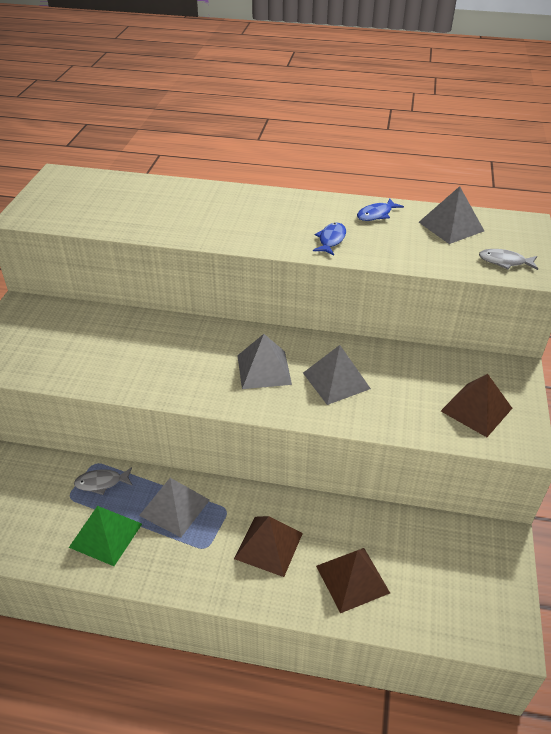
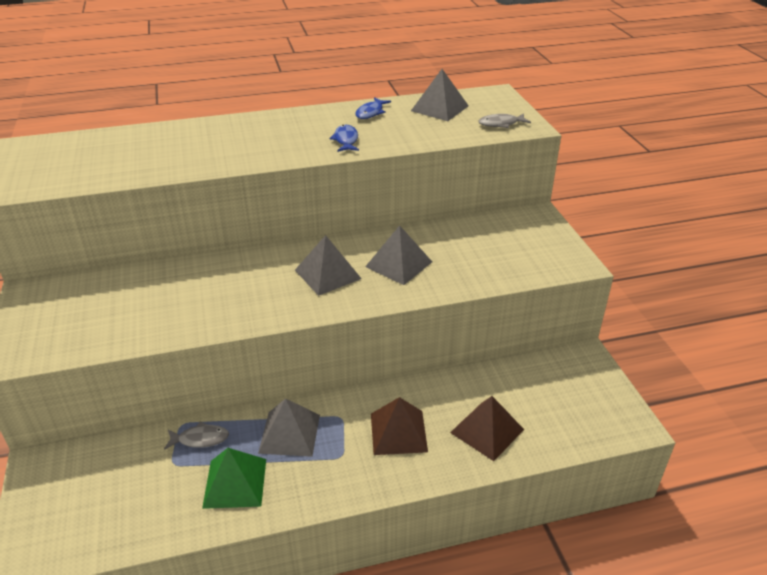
camera: 25 degrees left, 5 degrees down
(101, 483) = (200, 439): grey fish -> grey fish turned 150 degrees counterclockwise
(476, 409) = (527, 252): brown pyramid -> none

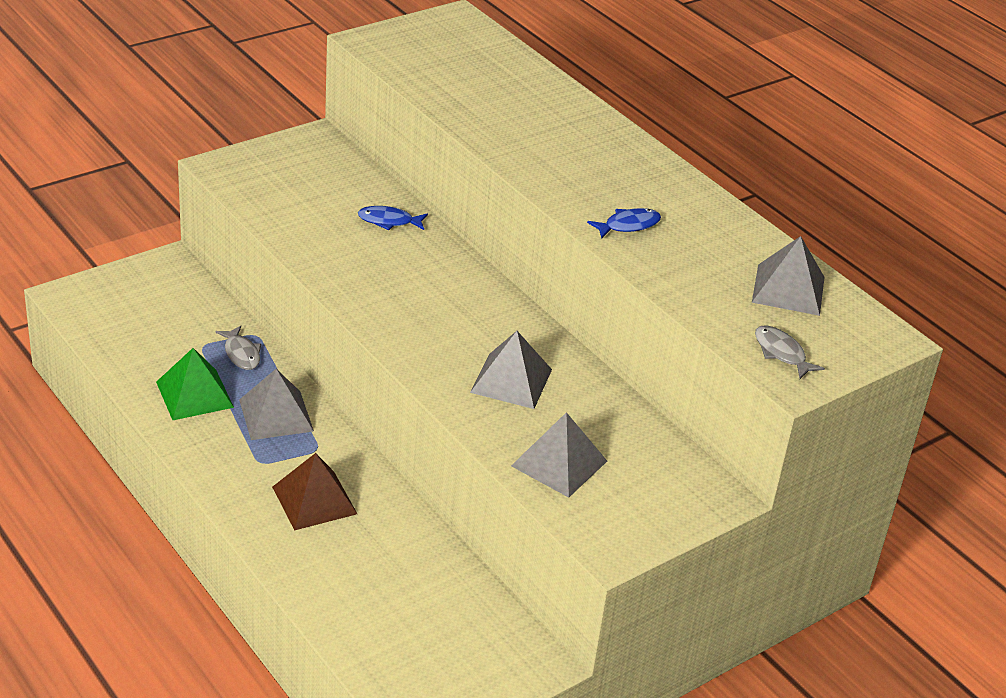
camera: 65 degrees right, 0 degrees up
(327, 274) = (456, 327): grey pyramid -> grey pyramid (559, 463)
(371, 112) = (724, 231): blue fish -> blue fish (389, 221)
(487, 431) = (350, 577): brown pyramid -> none

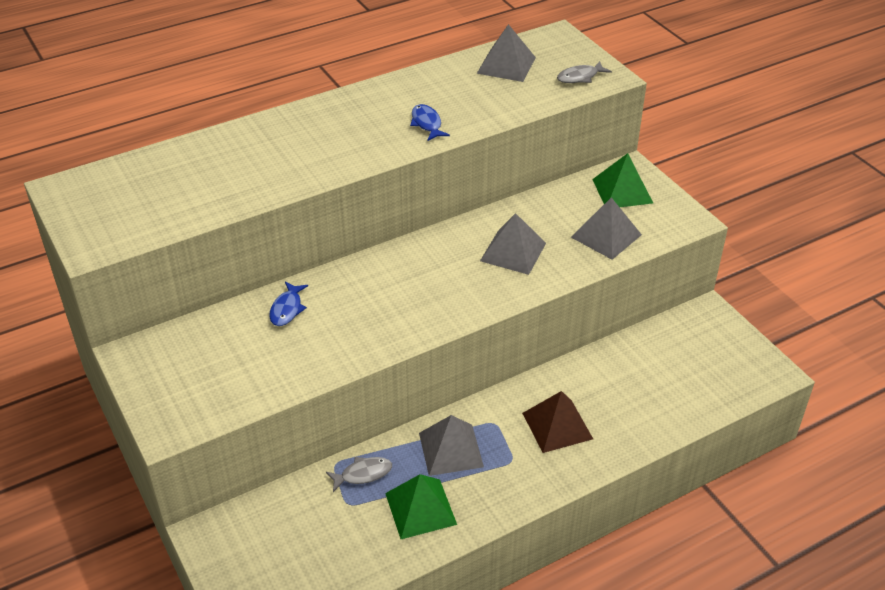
camera: 80 degrees left, 5 degrees up
(663, 485) = (622, 191): none -> green pyramid

